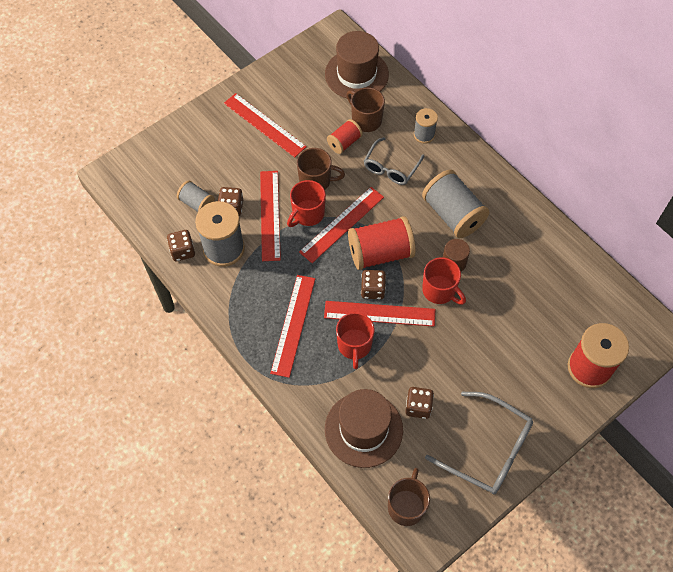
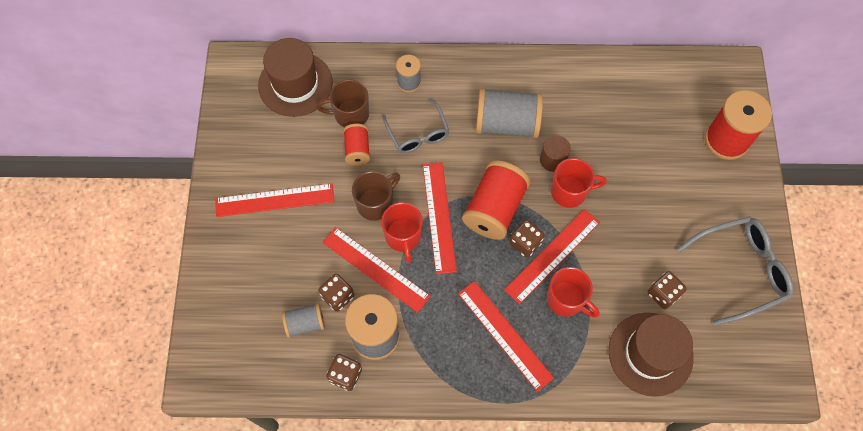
camera: 50 degrees left, 5 degrees up
(406, 506) = (744, 373): brown mug -> none

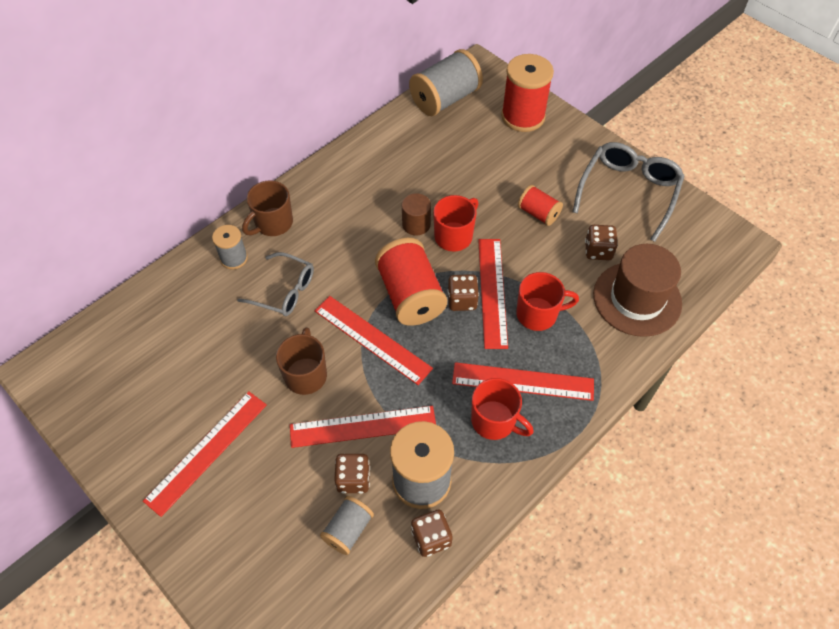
camera: 45 degrees left, 10 degrees down
(295, 84) = (125, 339): brown hat -> none
(350, 114) = (206, 323): brown mug -> brown mug (273, 223)
(357, 150) = (243, 346): red spool -> red spool (538, 213)
(403, 237) = (359, 380): red mug -> red mug (494, 421)
(507, 124) = (351, 226): grey spool -> grey spool (445, 99)

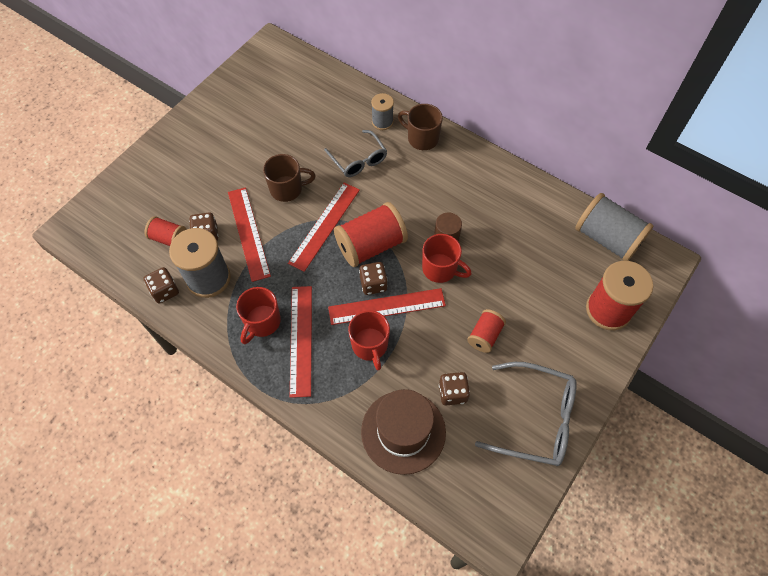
camera: 80 degrees right, 5 degrees up
(206, 451) = (221, 145): red ruler -> none
(284, 291) = (358, 160): grey glasses -> grey glasses turned 45 degrees counterclockwise
(348, 530) = (169, 238): grey spool -> red spool

